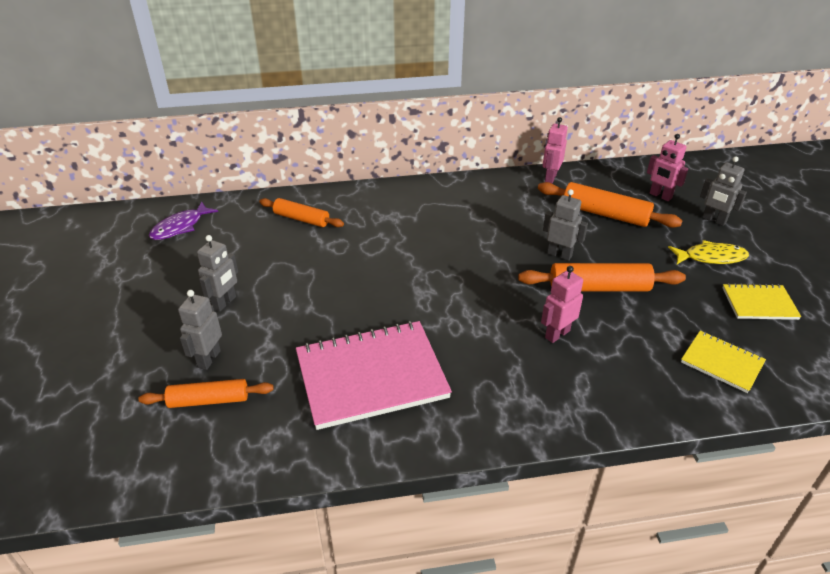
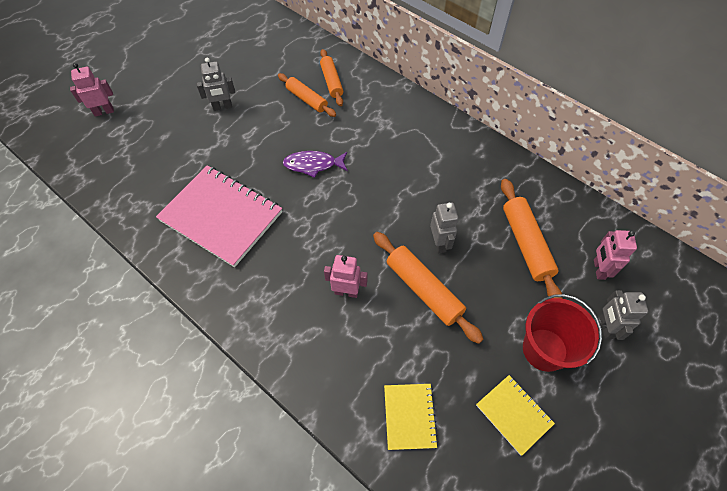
camera: 50 degrees right, 20 degrees up
(180, 227) = (267, 37): purple fish -> purple fish (313, 165)
(209, 359) = (174, 135): grey robot -> none
(209, 400) = (145, 158): orange rolling pin -> orange rolling pin (307, 99)
(550, 178) = (537, 181): pink robot -> pink robot (104, 112)
(711, 257) = (544, 349): yellow fish -> red bucket

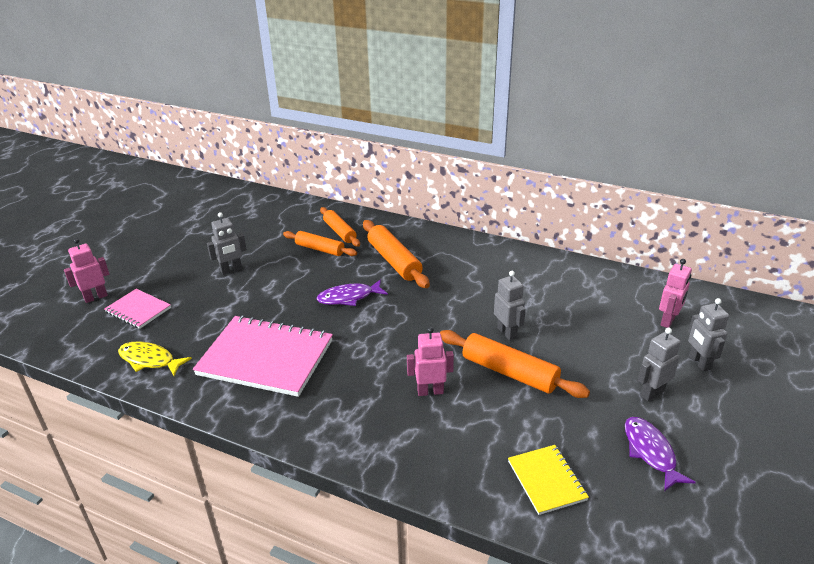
camera: 15 degrees left, 25 degrees down
(128, 194) = (150, 360): none -> yellow fish
(134, 135) = (138, 310): none -> pink notebook
(514, 414) = (650, 452): yellow notebook -> purple fish
(526, 244) = (590, 316): orange rolling pin -> orange rolling pin (394, 261)
(544, 349) = (652, 393): red bucket -> grey robot
(599, 269) = (668, 321): pink robot -> pink robot turned 135 degrees counterclockwise

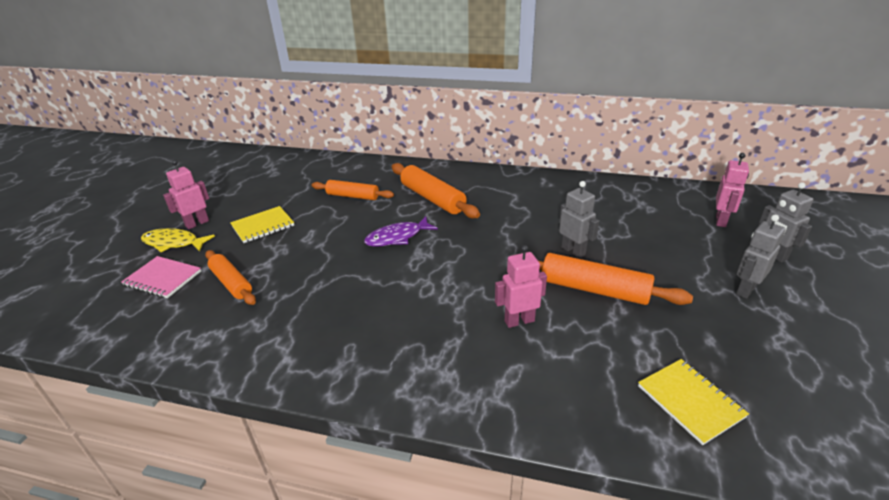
camera: 10 degrees left, 0 degrees up
(96, 297) = (110, 271): pink robot -> pink robot (197, 223)
(150, 360) = (184, 332): yellow fish -> yellow fish (173, 243)
(231, 270) = (263, 226): grey robot -> yellow notebook
(266, 358) = (323, 310): pink notebook -> none
(340, 232) = (368, 179): orange rolling pin -> orange rolling pin (231, 283)
(650, 452) = (780, 351): purple fish -> none

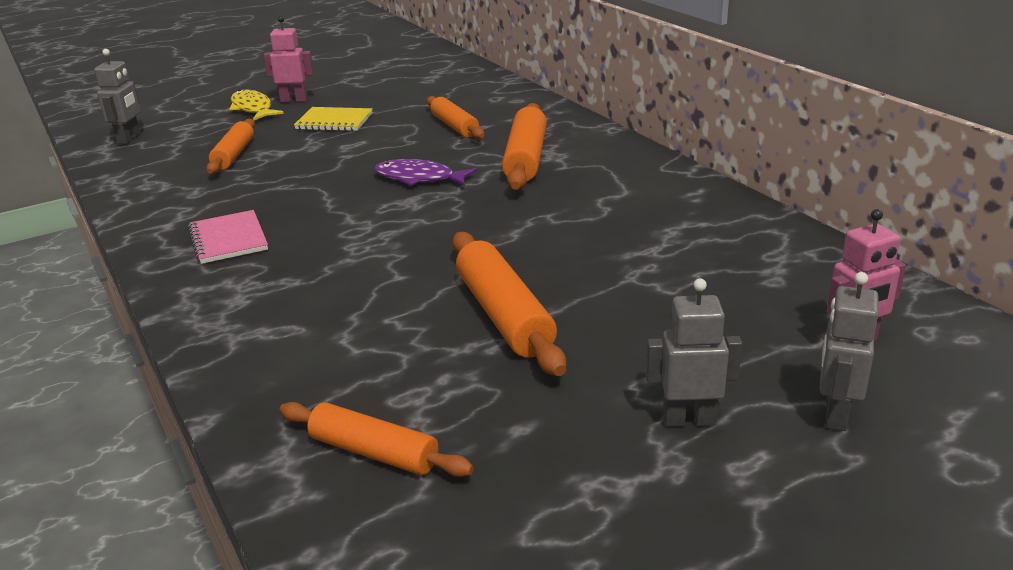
camera: 45 degrees right, 5 degrees down
(163, 278) = (201, 131): pink notebook -> pink notebook (228, 239)
(519, 321) = (374, 298): pink robot -> none
(573, 251) = (565, 272): grey robot -> grey robot (129, 139)
(690, 401) = (374, 452): yellow notebook -> orange rolling pin

